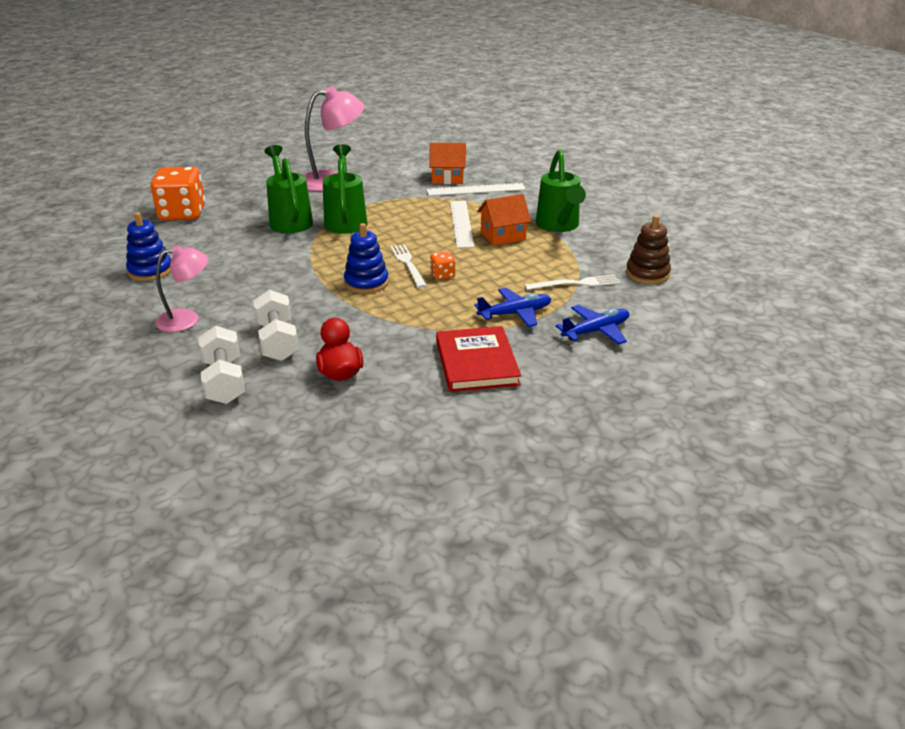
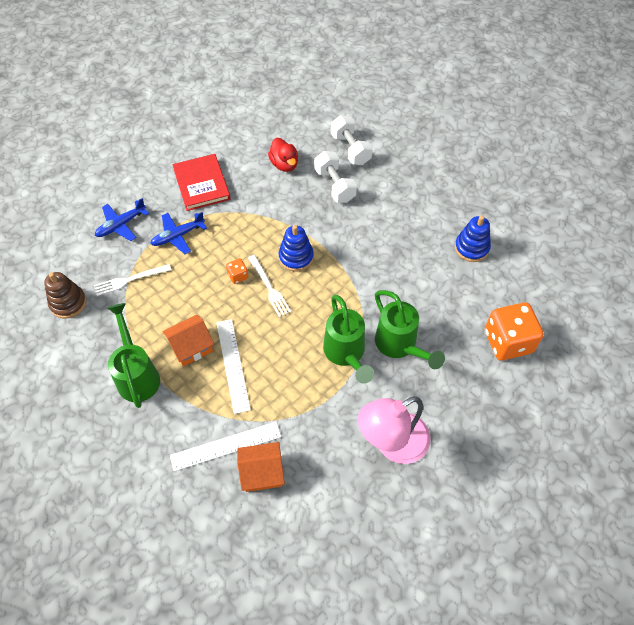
camera: 170 degrees right, 25 degrees up
(187, 319) = (406, 197): pink lamp -> none

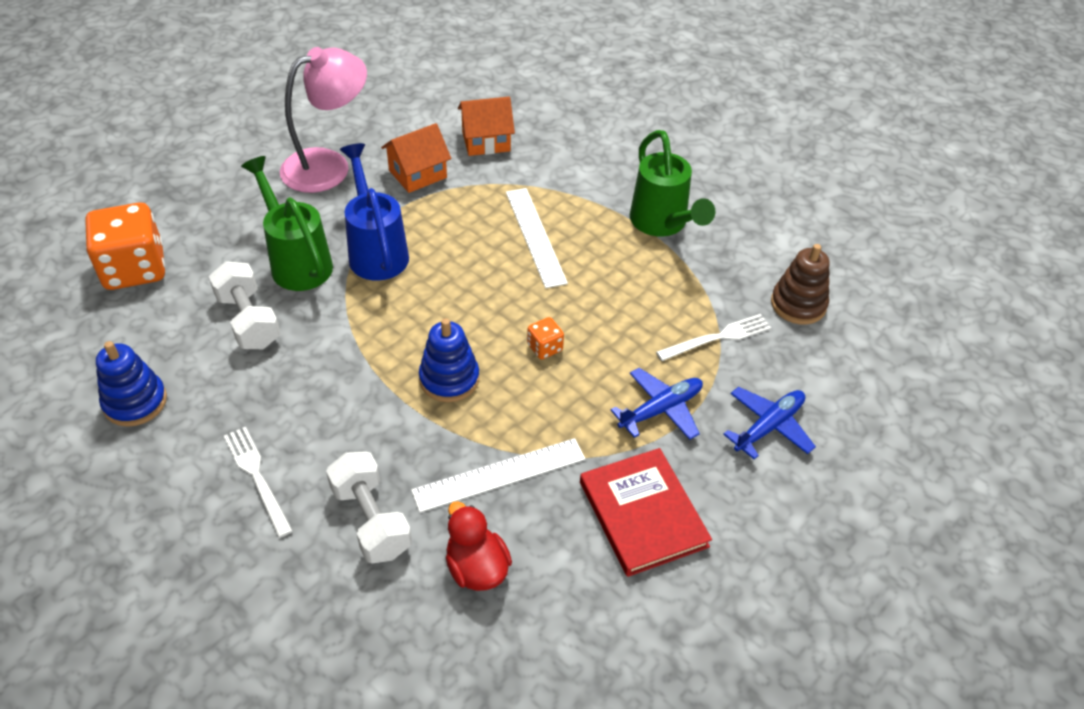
camera: 175 degrees right, 10 degrees down
(191, 347) = (597, 254): orange house -> orange house (418, 174)
(226, 446) = (532, 161): white ruler -> white ruler (499, 475)
(269, 287) = (492, 332): white fork -> white fork (257, 477)
(346, 354) = (376, 250): green watering can -> blue watering can
(350, 149) = (328, 614): white dumbbell -> white dumbbell (248, 321)

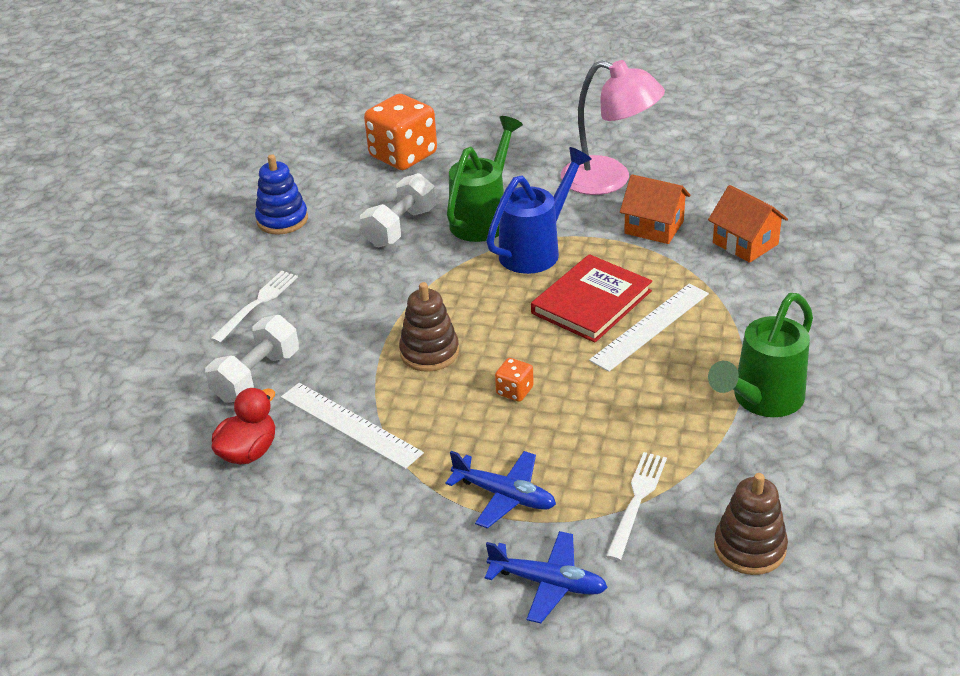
camera: 65 degrees right, 10 degrees down
(449, 379) = (429, 352): blue stacking toy -> brown stacking toy
(643, 514) = (371, 530): red book -> red book (591, 302)
(717, 338) = (637, 501): white fork -> white fork turned 105 degrees counterclockwise

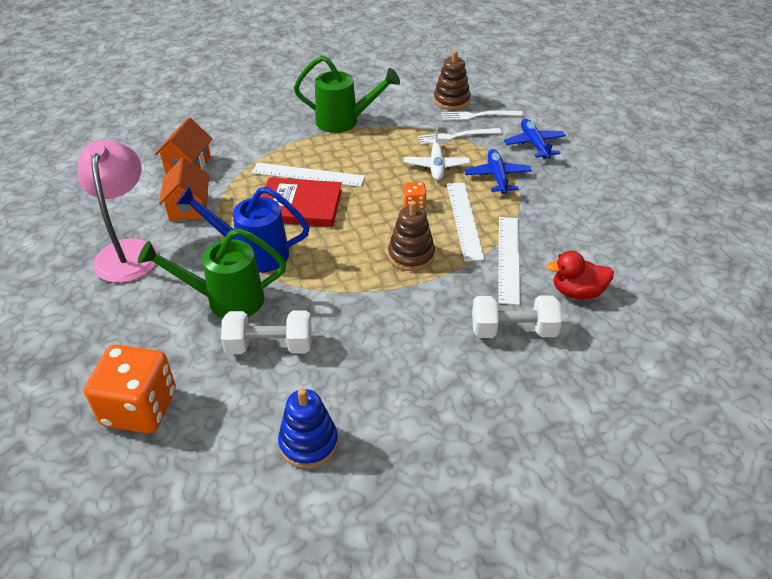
camera: 125 degrees left, 5 degrees up
(257, 304) = (439, 382): white fork -> white fork (478, 116)
(447, 420) = (464, 220): none -> white ruler
(580, 447) = (436, 165): none -> white plane

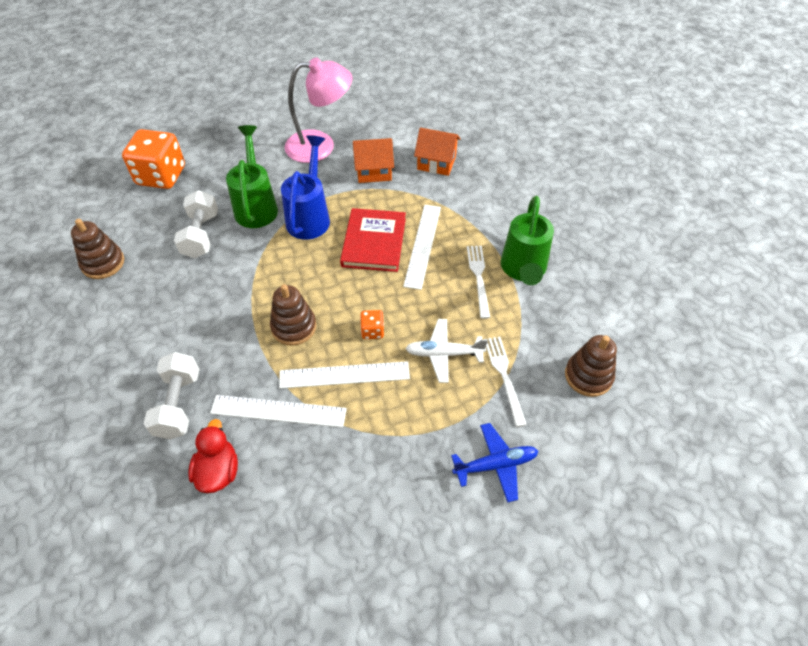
camera: 90 degrees right, 10 degrees up
(308, 443) = (103, 263): blue stacking toy -> brown stacking toy
(478, 116) = (556, 404): white fork -> white fork (479, 278)
(497, 177) = (423, 414): blue plane -> none

